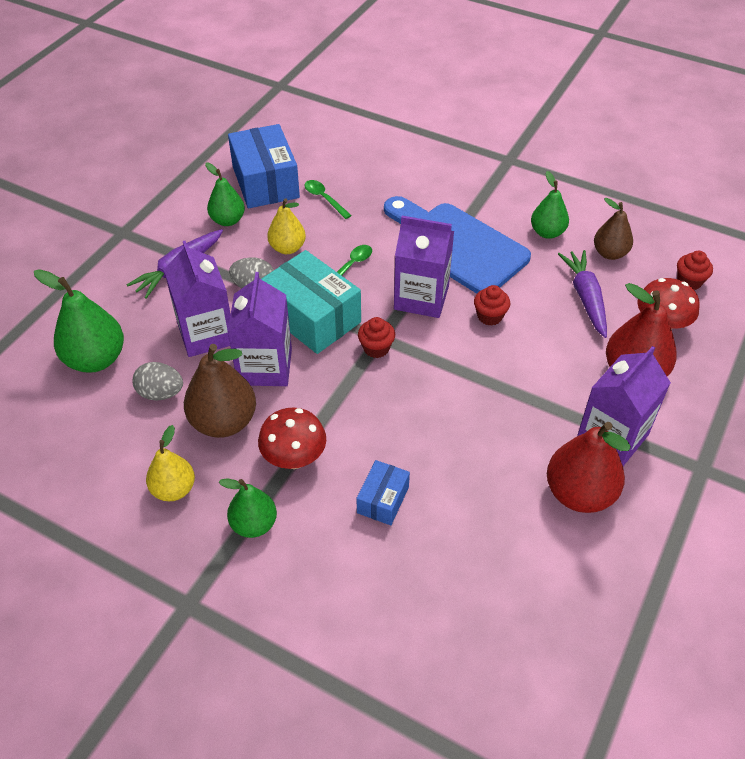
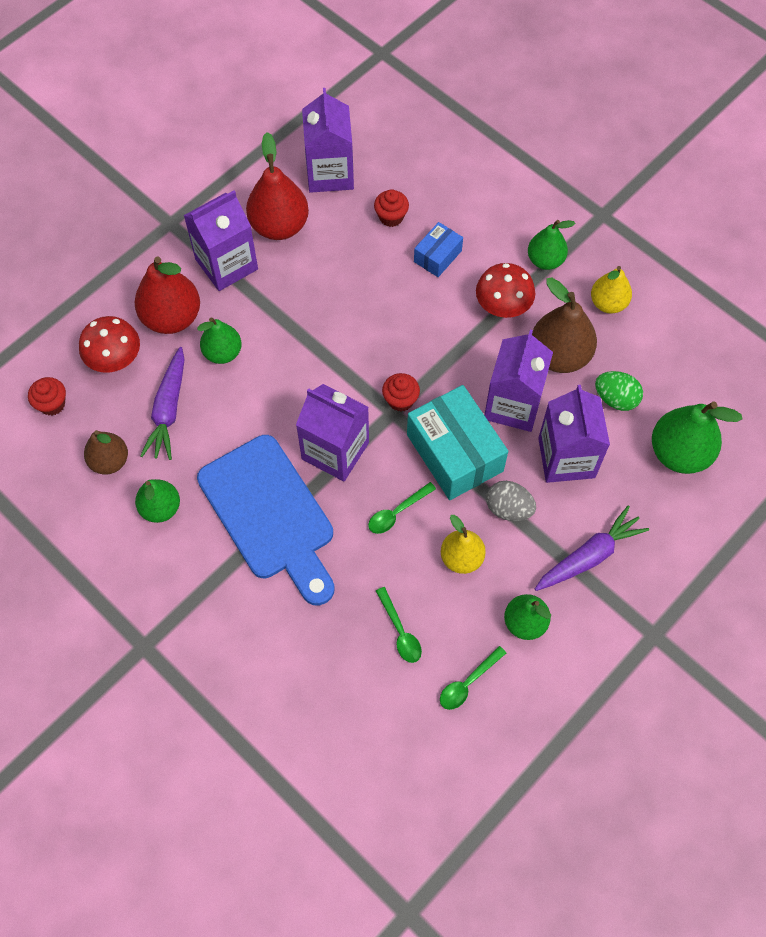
camera: 165 degrees left, 15 degrees up
(161, 393) = (615, 399): grey egg -> green egg
(265, 182) = (467, 683): blue box -> green spoon
(490, 316) = (275, 411): red cupcake -> red cupcake (391, 217)
(553, 578) = (330, 173): none -> purple carton
(565, 352) = (223, 353): none -> green pear

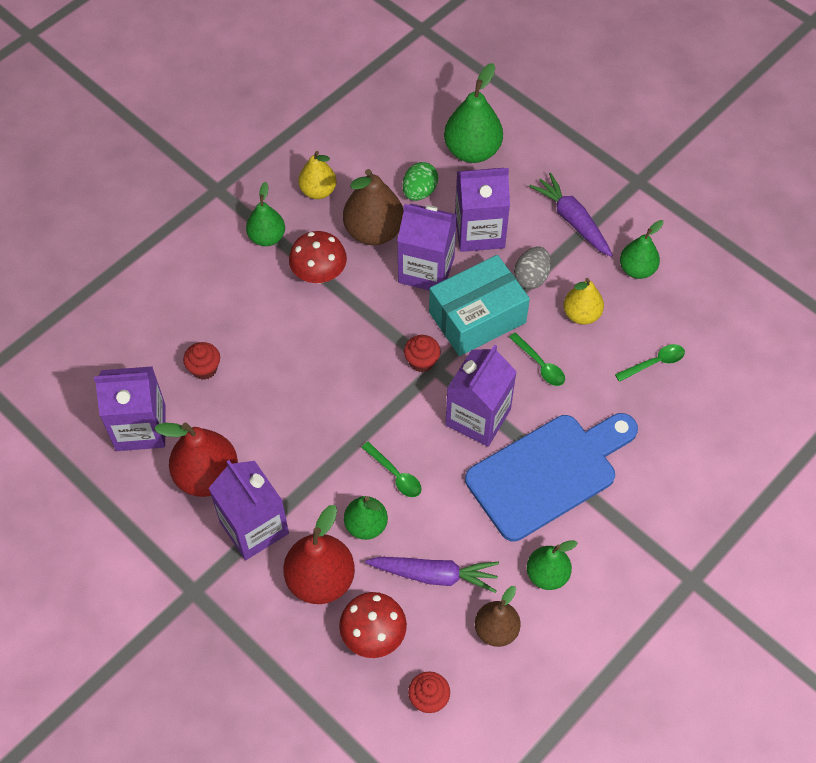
camera: 90 degrees left, 5 degrees down
(437, 256) = (256, 327): blue box -> none
(467, 683) = (695, 312): green spoon -> green spoon (395, 475)

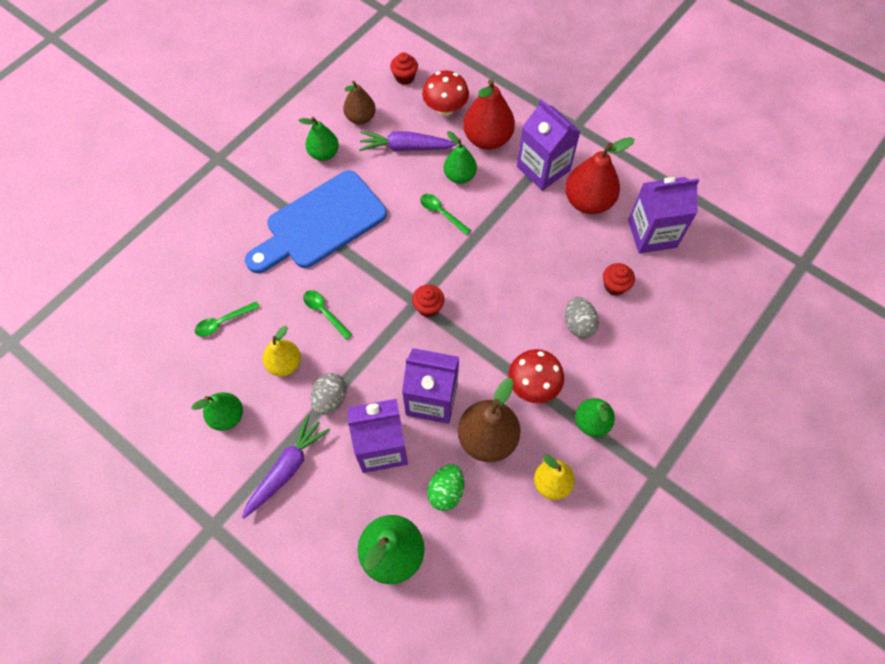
camera: 175 degrees right, 5 degrees up
(256, 330) = (578, 324): none -> grey egg
(477, 317) = (381, 353): turquoise box -> none
(478, 417) = (377, 263): purple carton -> none
(572, 220) = (287, 469): purple carrot -> purple carrot turned 105 degrees counterclockwise

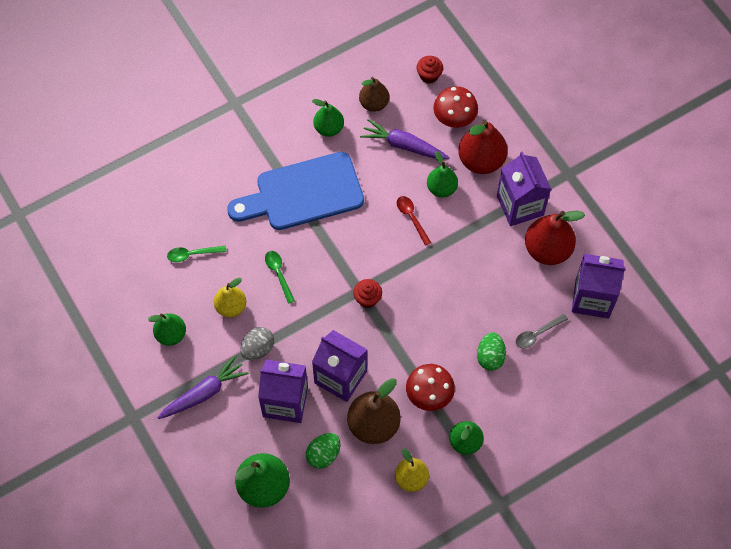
camera: 20 degrees right, 0 degrees up
(441, 213) = (411, 218): green spoon -> red spoon
(578, 324) = (490, 357): grey egg -> green egg
(615, 286) = (537, 334): red cupcake -> grey spoon

